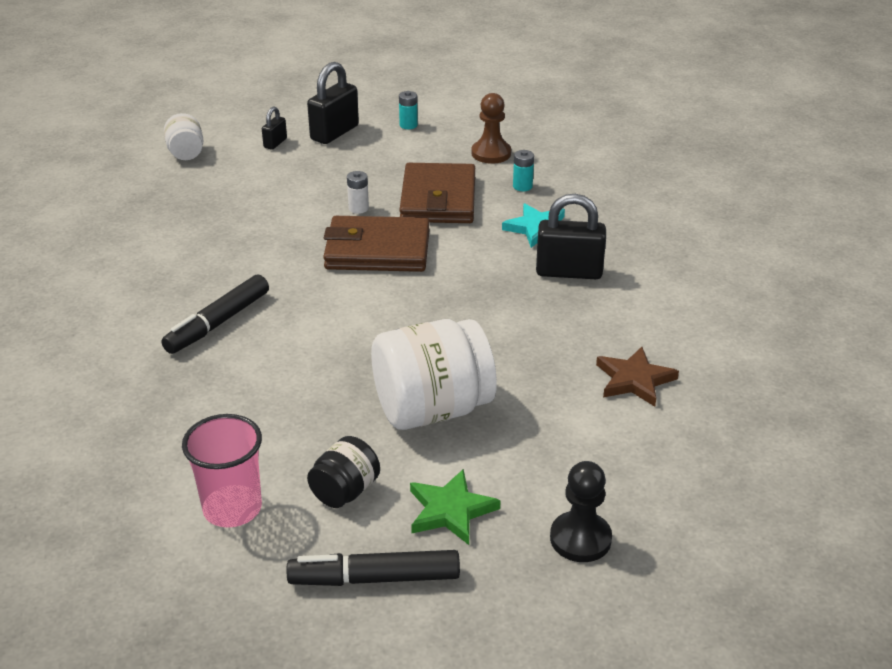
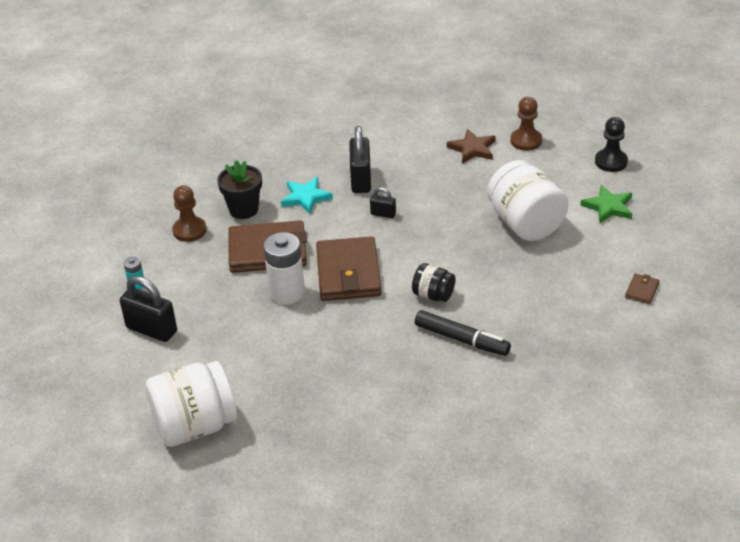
camera: 95 degrees left, 5 degrees up
(186, 153) = (195, 426): white jar -> white jar, size x1.95
(232, 508) = (642, 290): pink cup -> brown wallet
(275, 143) = (173, 366): black padlock -> black padlock (383, 214)
(345, 491) = (609, 248): black jar -> black jar (433, 295)
(358, 208) = (287, 293): white battery -> white battery, size x2.09
(374, 578) = (669, 227): black marker -> none
(522, 186) = (243, 209): turquoise battery -> black flower pot
(653, 441) = (526, 141): none -> brown pawn

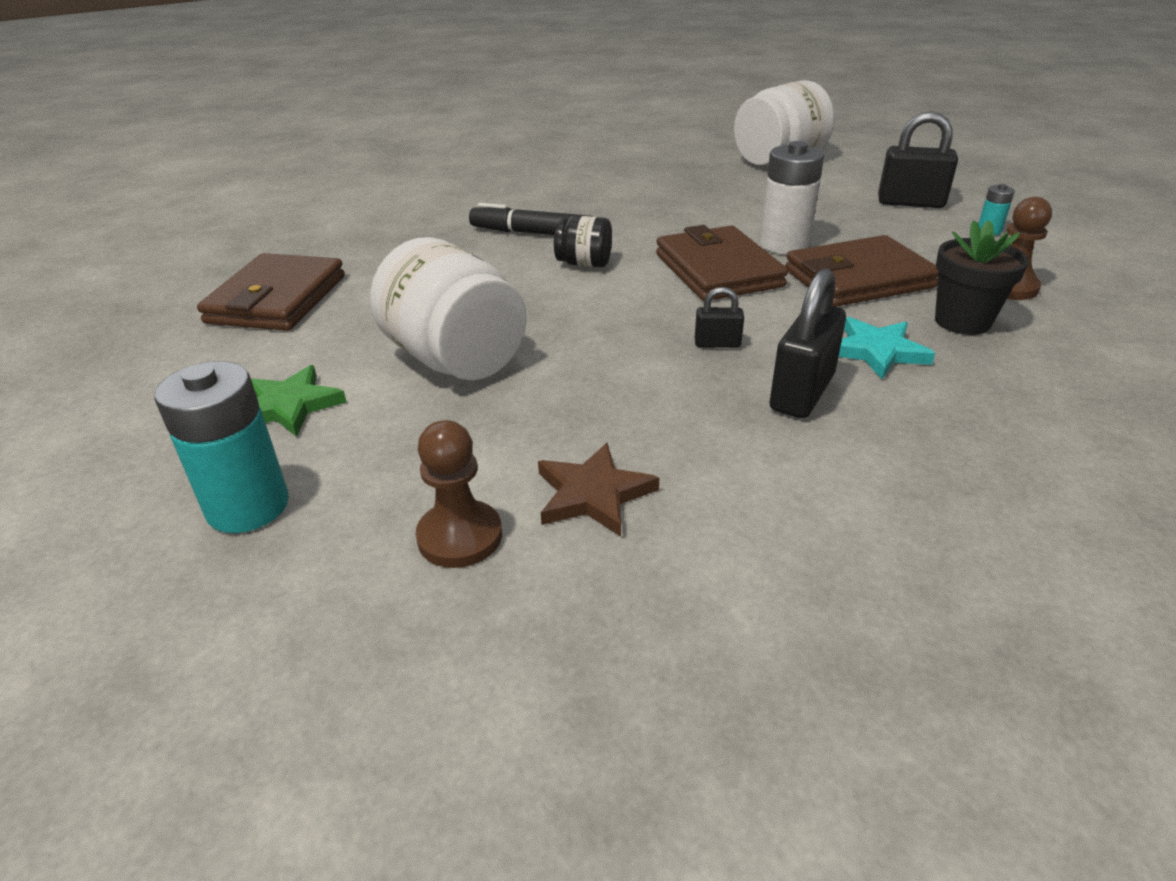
camera: 165 degrees right, 5 degrees down
(361, 180) = (802, 393): black padlock -> black padlock turned 45 degrees clockwise
(611, 162) = (248, 506): black pawn -> turquoise battery
(642, 290) = (277, 299): brown wallet -> brown wallet, size x2.38

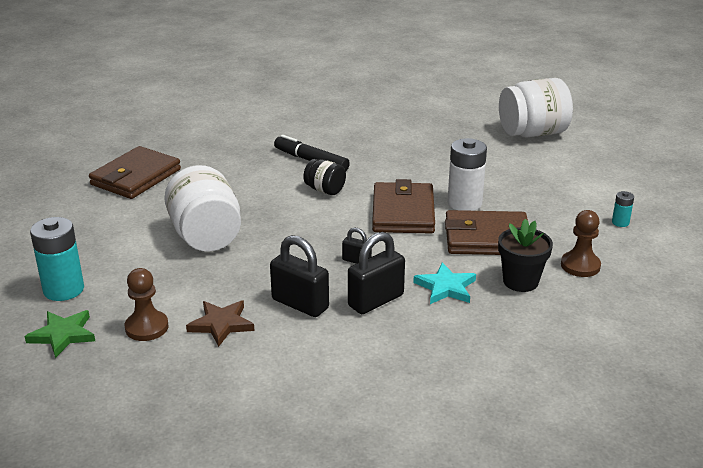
camera: 20 degrees right, 5 degrees down
(289, 406) = (108, 243): green star -> green star (63, 335)
(910, 203) = (590, 188): black padlock -> black padlock (300, 304)

